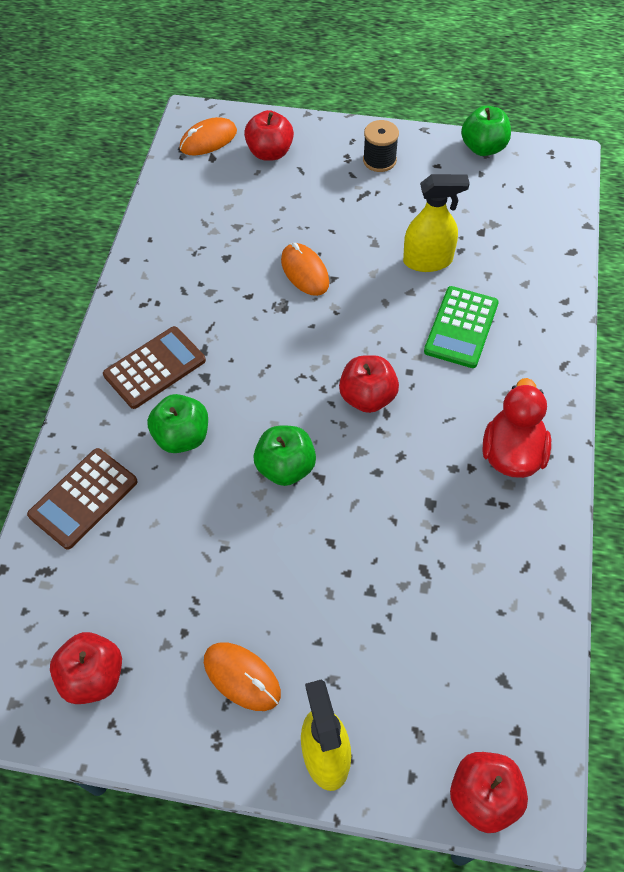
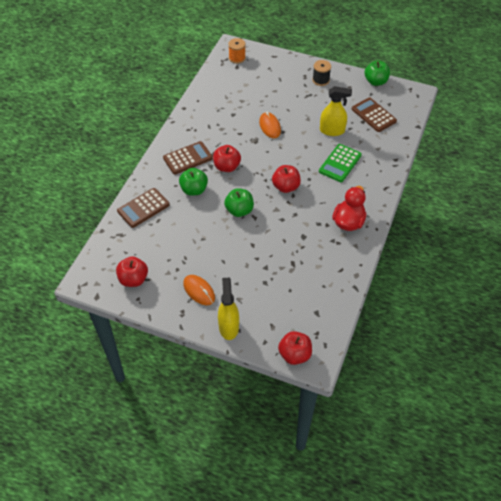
camera: 10 degrees right, 5 degrees down
(208, 140) = (237, 58): orange mouse -> orange spool
(270, 153) = (266, 68): red apple -> red apple (227, 167)
(498, 216) = (373, 115): none -> brown calculator

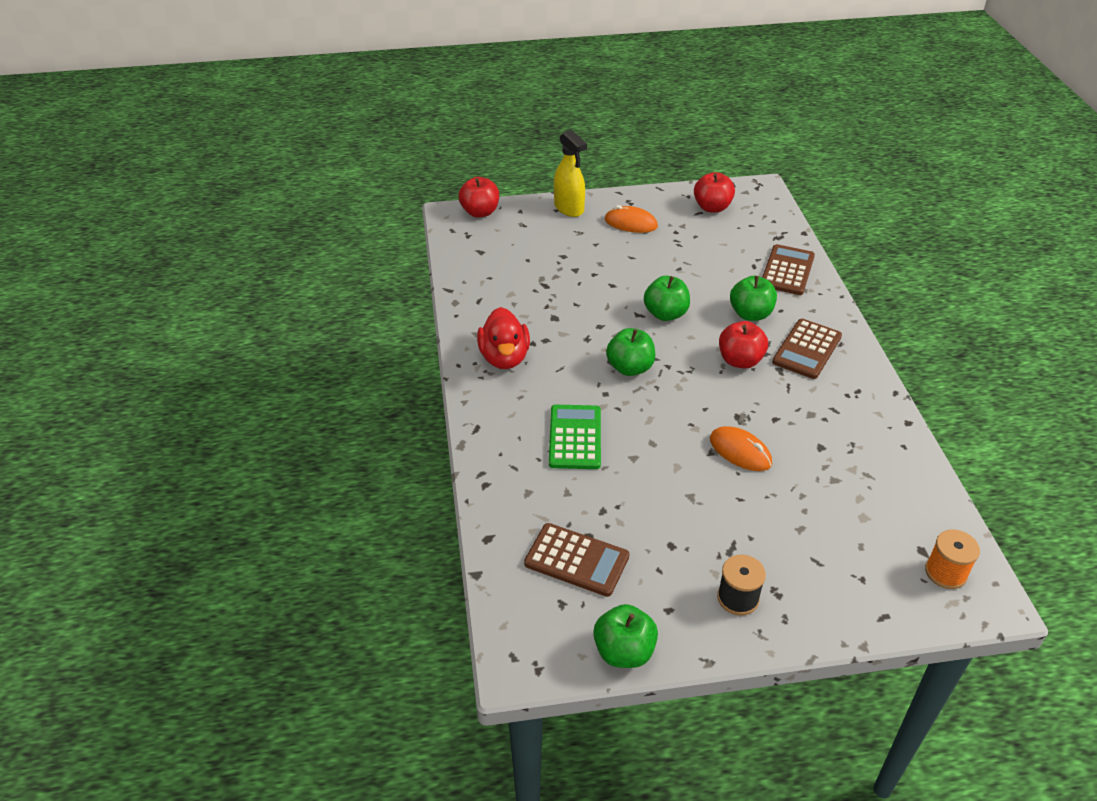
camera: 150 degrees right, 10 degrees down
(286, 187) = (630, 368): red apple -> green apple
(332, 131) = (630, 491): yellow spray bottle -> none

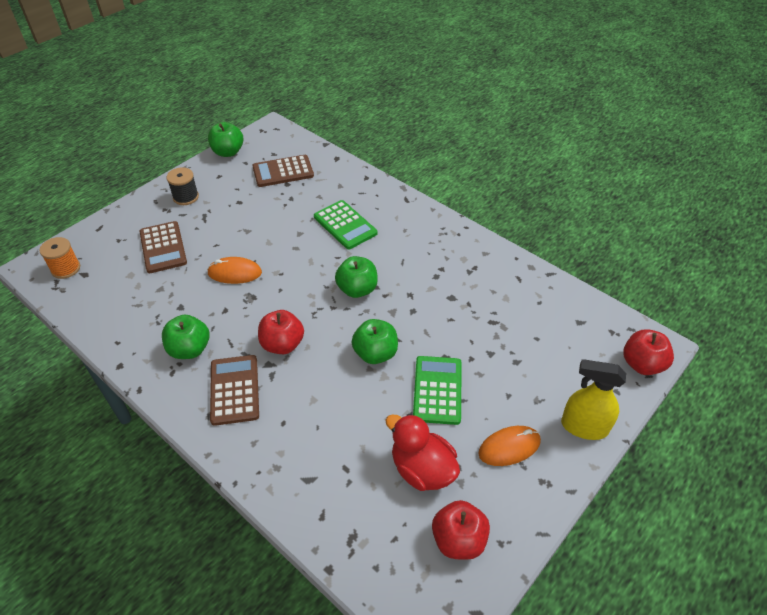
camera: 140 degrees right, 5 degrees up
(504, 357) = (445, 247): red duck -> red duck (422, 469)
(642, 270) = (437, 390): none -> green calculator
(750, 314) = (306, 399): green apple -> green apple (189, 349)
(787, 270) = (309, 484): brown calculator -> brown calculator (163, 247)

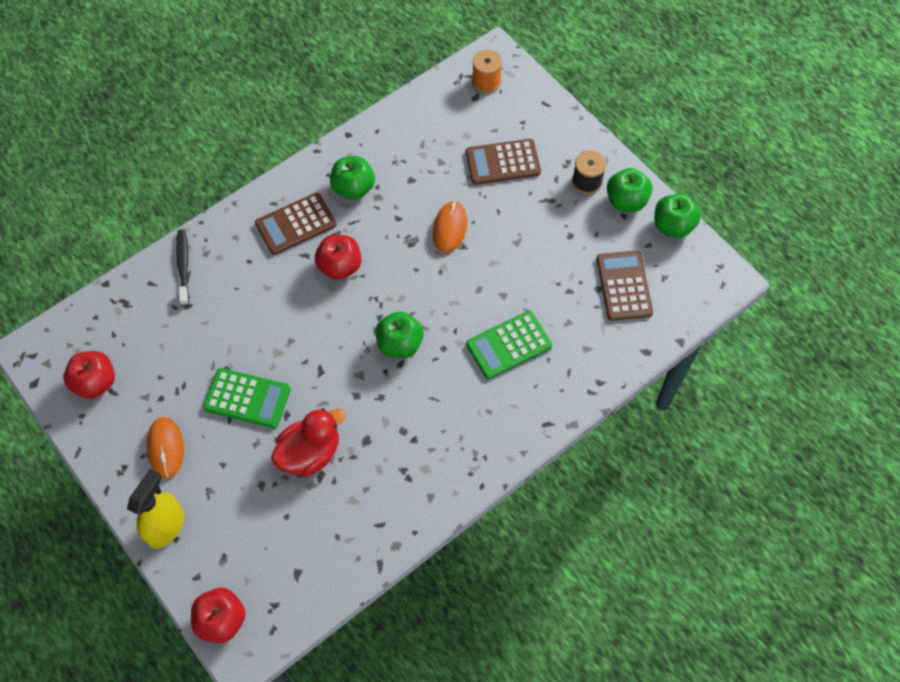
camera: 100 degrees right, 15 degrees up
(234, 390) = (295, 224): brown calculator -> brown calculator turned 150 degrees clockwise
(295, 486) = (183, 266): none -> black toothbrush
(375, 353) = (307, 349): green apple -> green apple (626, 201)
(422, 469) = (167, 367): red duck -> red duck (310, 453)

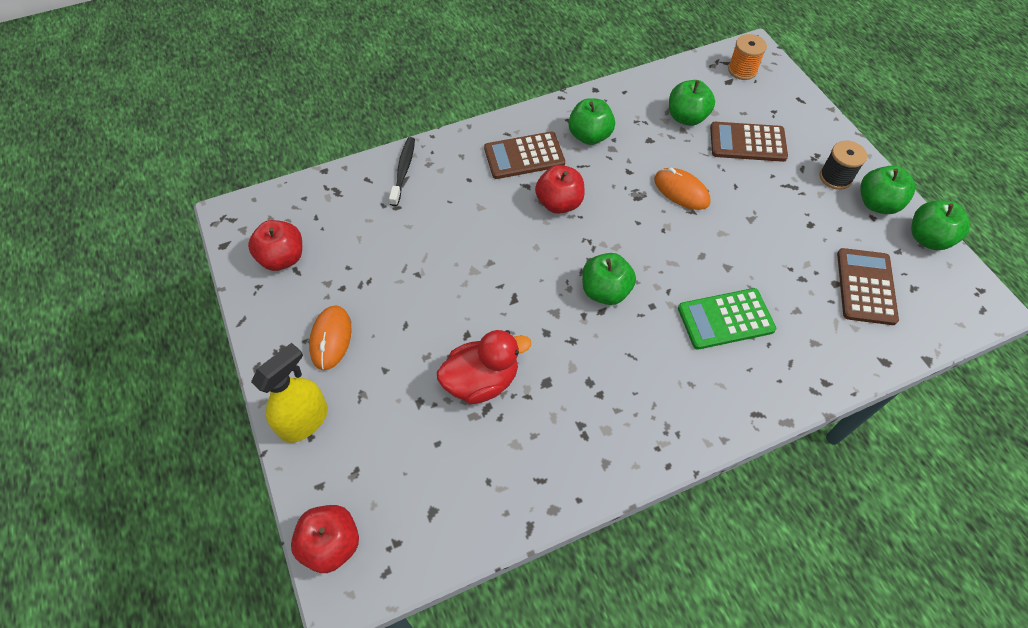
camera: 15 degrees right, 5 degrees down
(247, 398) = (430, 308): green calculator -> none
(441, 147) = (686, 117): none -> green apple
(450, 228) = (681, 191): orange mouse -> orange mouse turned 75 degrees counterclockwise

